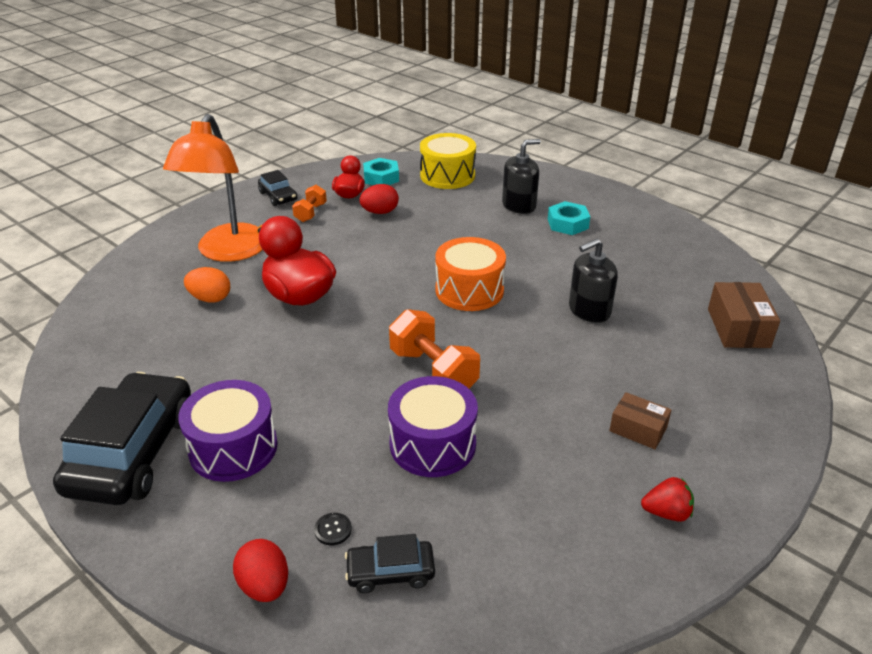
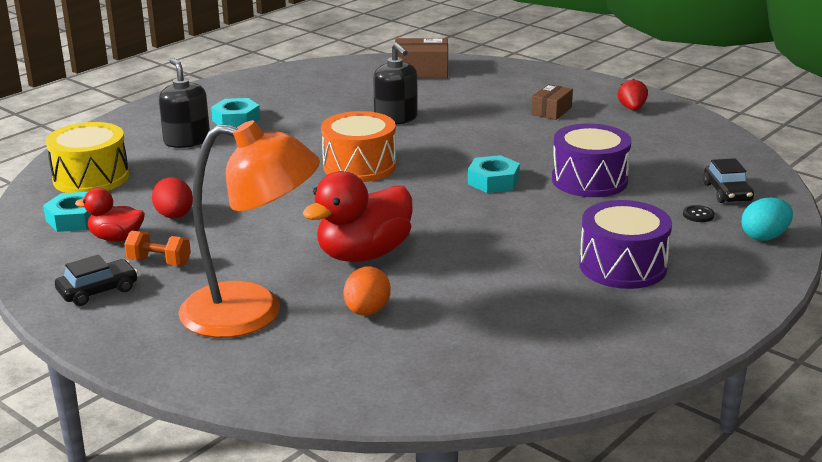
camera: 90 degrees left, 10 degrees down
(133, 452) = (646, 319): black car -> none
(265, 586) = (764, 237): red egg -> turquoise egg
(433, 371) = (493, 181): orange dumbbell -> turquoise nut

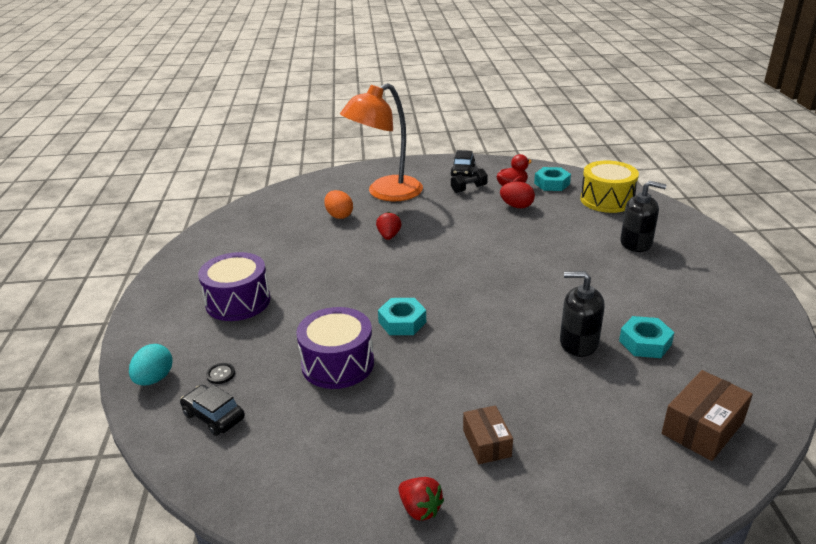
camera: 135 degrees right, 5 degrees up
(159, 262) = (469, 189): orange dumbbell -> black dumbbell
(236, 120) = (660, 273): turquoise nut -> turquoise nut (645, 343)
(359, 166) = (504, 284): orange drum -> none
(363, 254) = (389, 236): red duck -> red strawberry

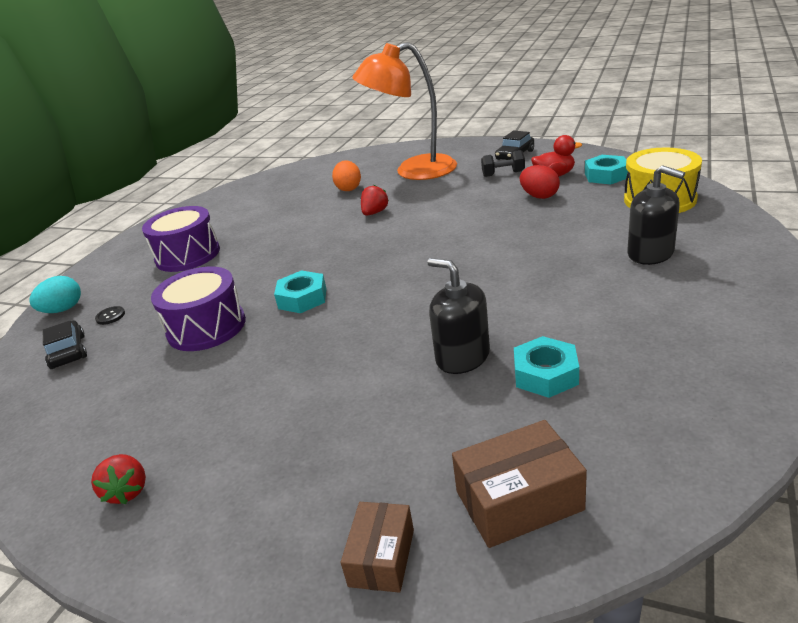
camera: 30 degrees right, 0 degrees up
(486, 443) = (255, 443): brown box -> brown box (382, 557)

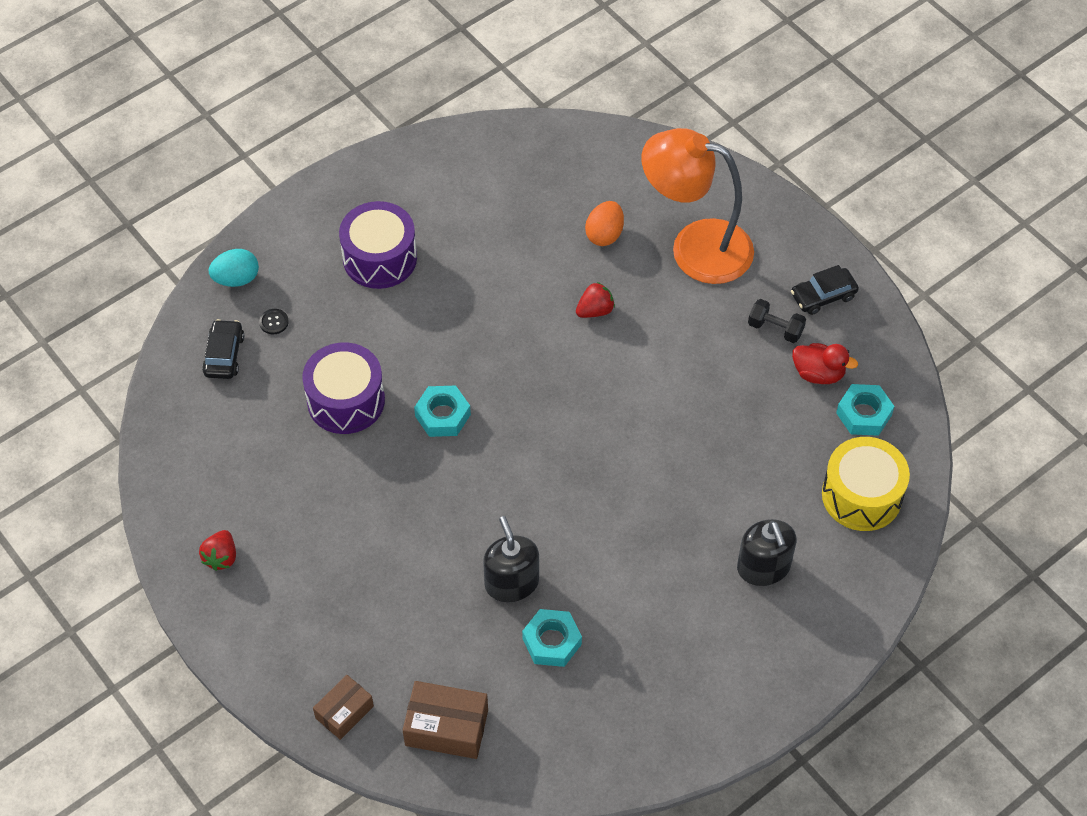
camera: 25 degrees right, 25 degrees up
(539, 196) = (766, 403): red egg -> none

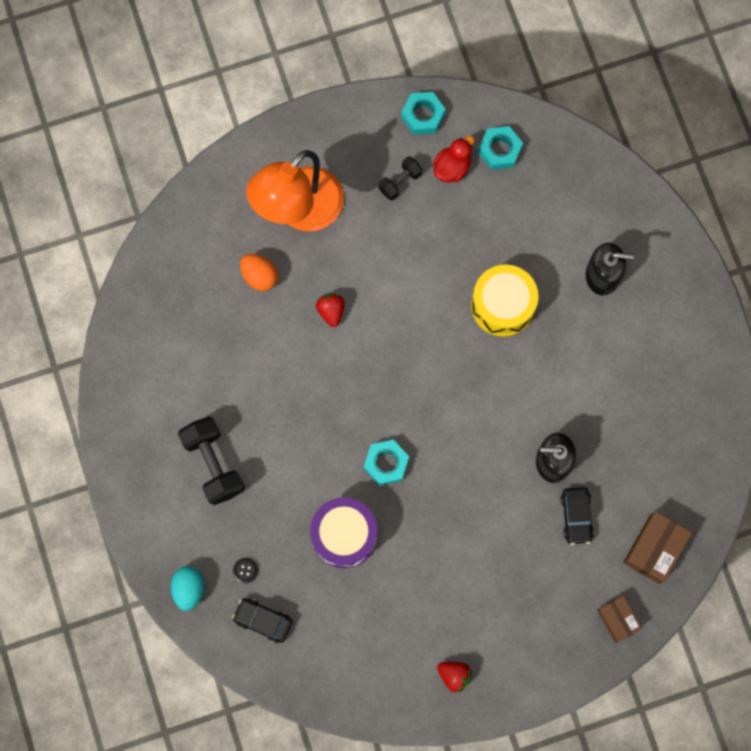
camera: 70 degrees left, 20 degrees up
(380, 258) = (213, 464): purple drum -> black dumbbell
(552, 641) = (611, 449): turquoise nut -> turquoise nut (423, 115)
(823, 296) = (383, 134): black car -> black car (576, 516)
(861, 495) = (568, 182): yellow drum -> yellow drum (502, 305)

